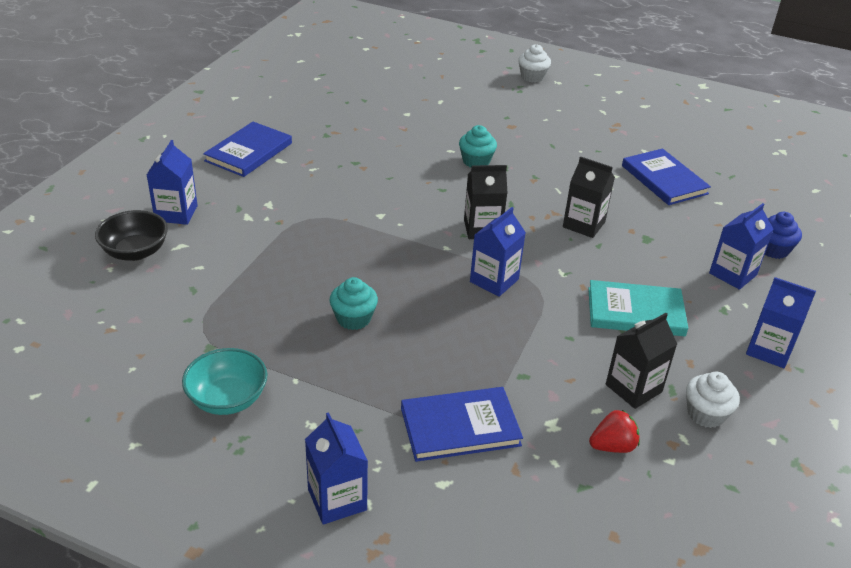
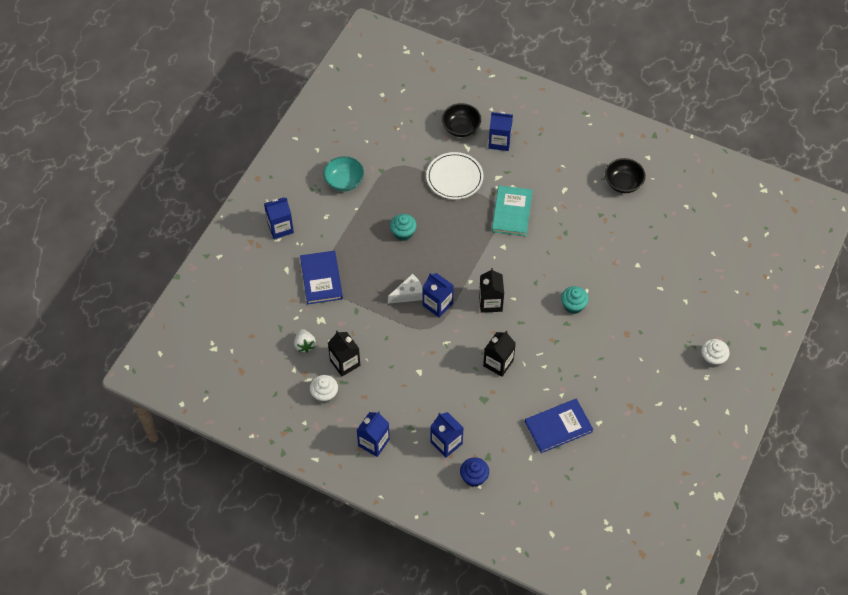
camera: 95 degrees right, 20 degrees up
(241, 260) = (454, 177): none -> white plate
(248, 152) = (573, 171): blue book -> none
(275, 116) = (623, 183): none -> black bowl
(479, 312) = (408, 294): none -> white cheese
(612, 446) = (305, 345): red strawberry -> white strawberry
(635, 311) = (409, 377): turquoise book -> turquoise book (512, 212)

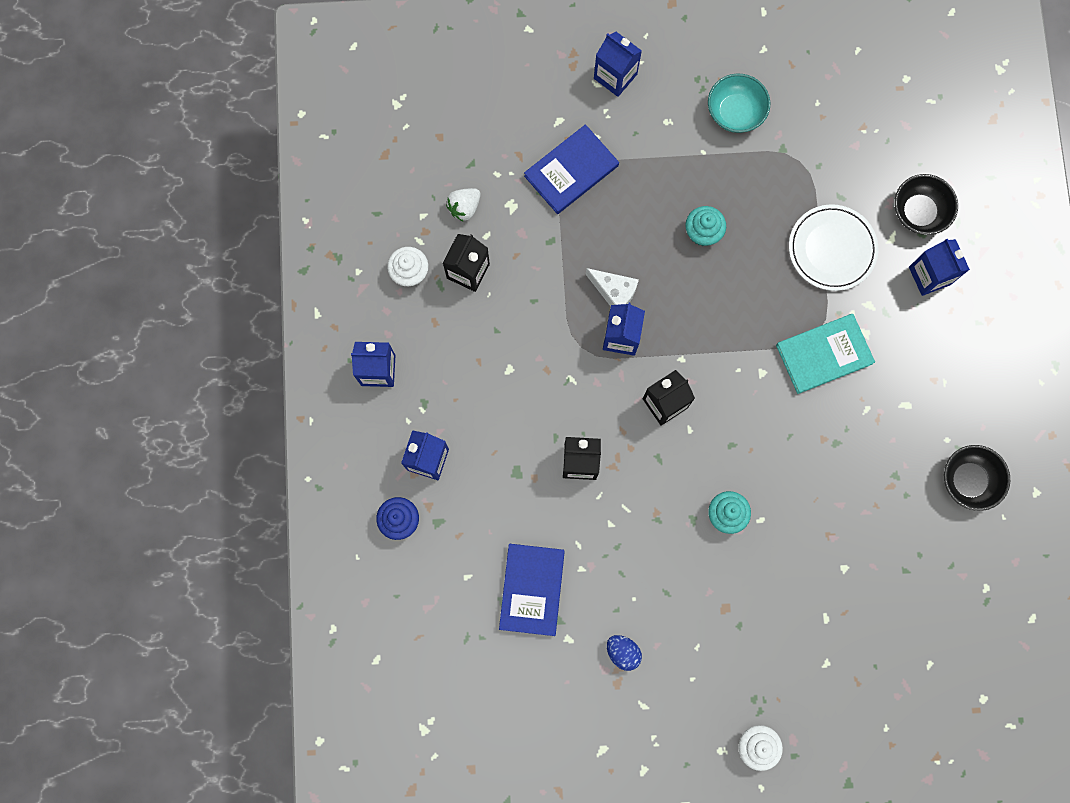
camera: 60 degrees right, 20 degrees up
(558, 427) = (531, 589): blue book -> blue book turned 60 degrees clockwise
(622, 398) = (622, 652): none -> blue egg

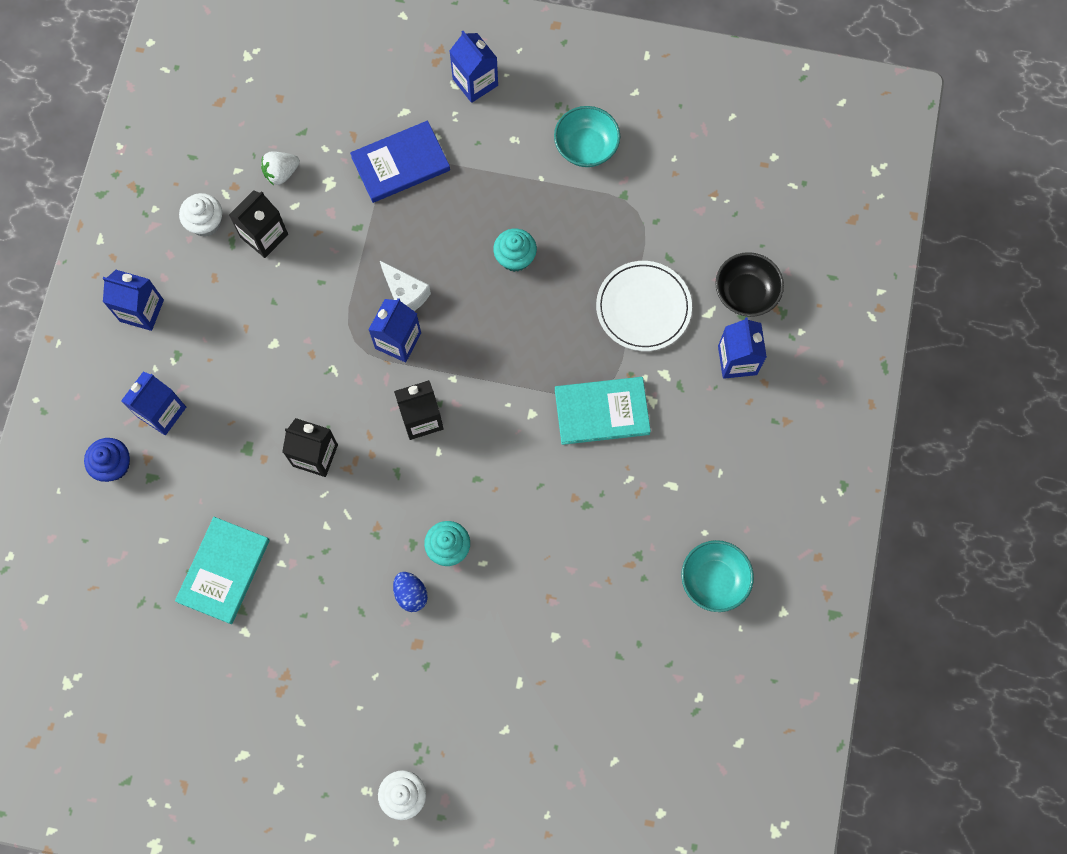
camera: 15 degrees right, 5 degrees down
(531, 589) = (223, 571): blue book -> turquoise book
(622, 652) = (296, 660): blue egg -> blue egg (411, 594)
(968, 480) = (714, 580): black bowl -> turquoise bowl

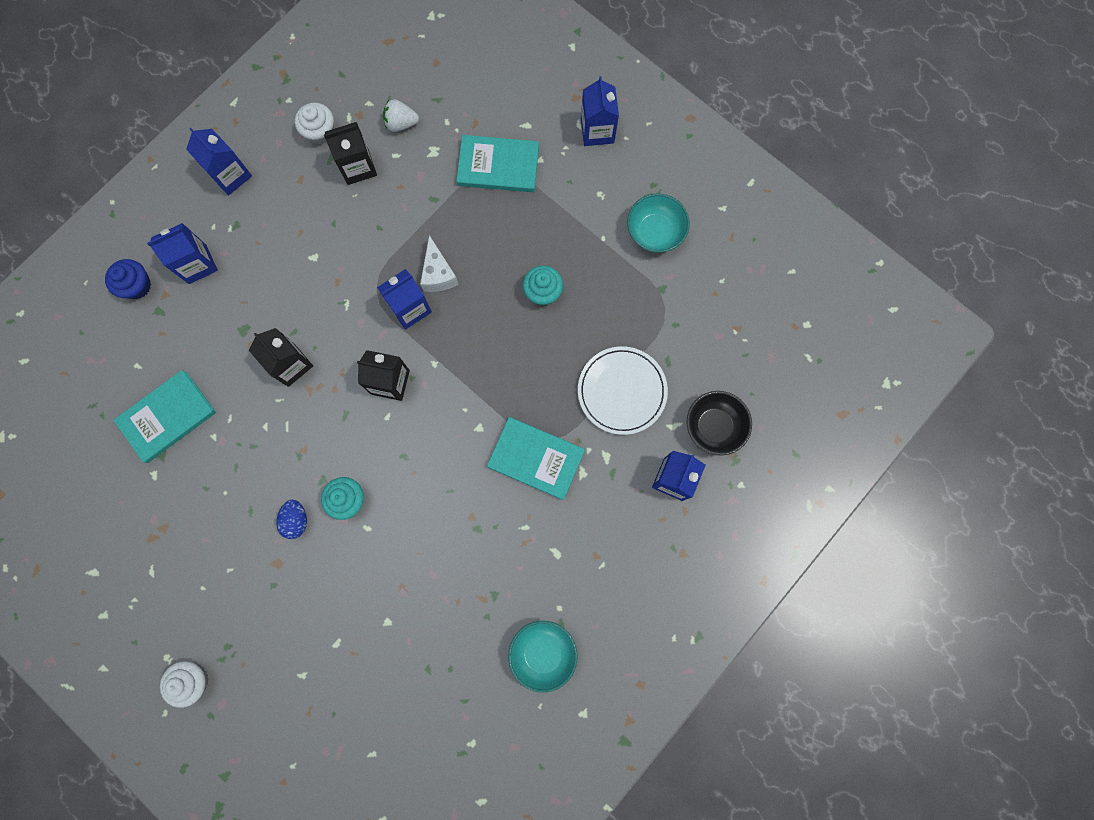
camera: 30 degrees right, 5 degrees up
(400, 163) = (498, 165): blue book -> turquoise book

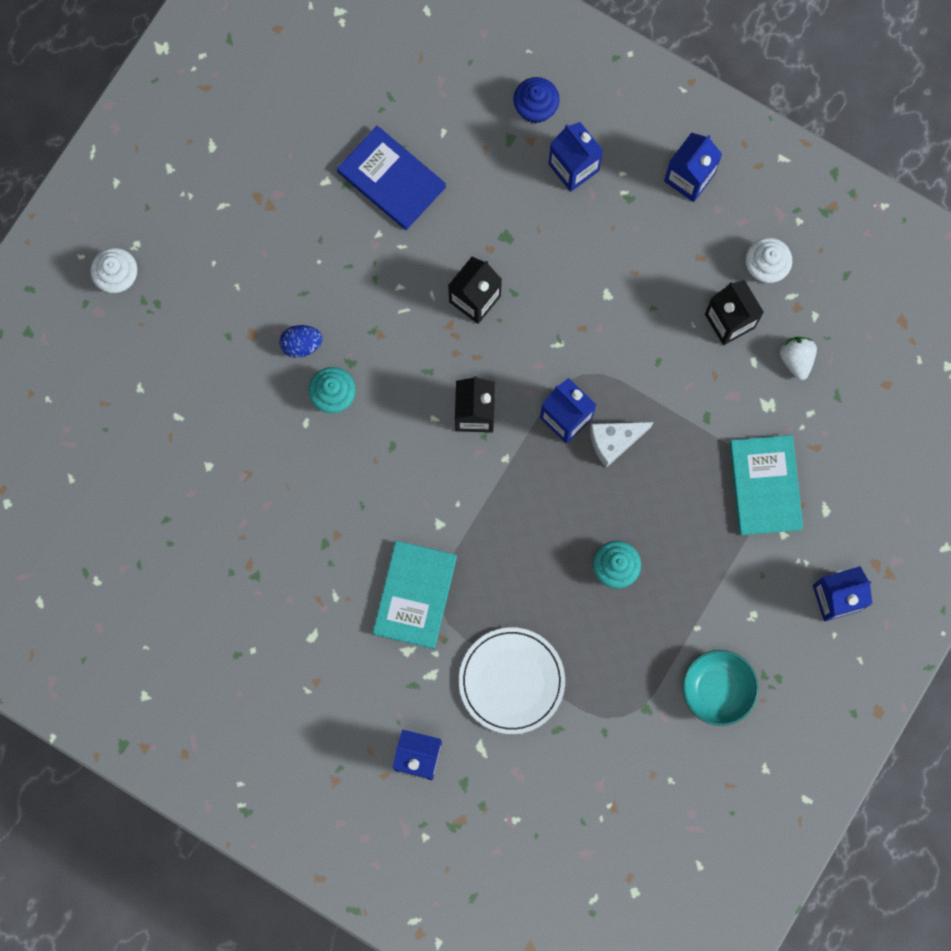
camera: 80 degrees right, 0 degrees up
(167, 417) = (391, 179): turquoise book -> blue book
(542, 652) = (202, 640): turquoise bowl -> none
(714, 426) = (488, 795): black bowl -> none

